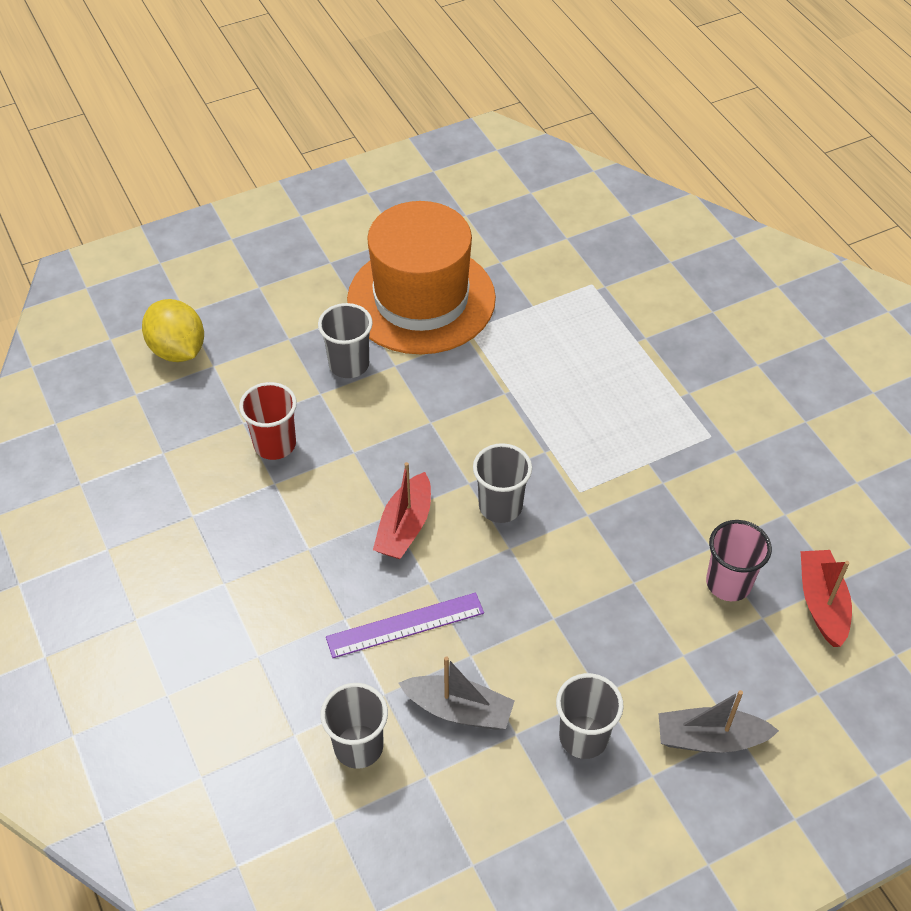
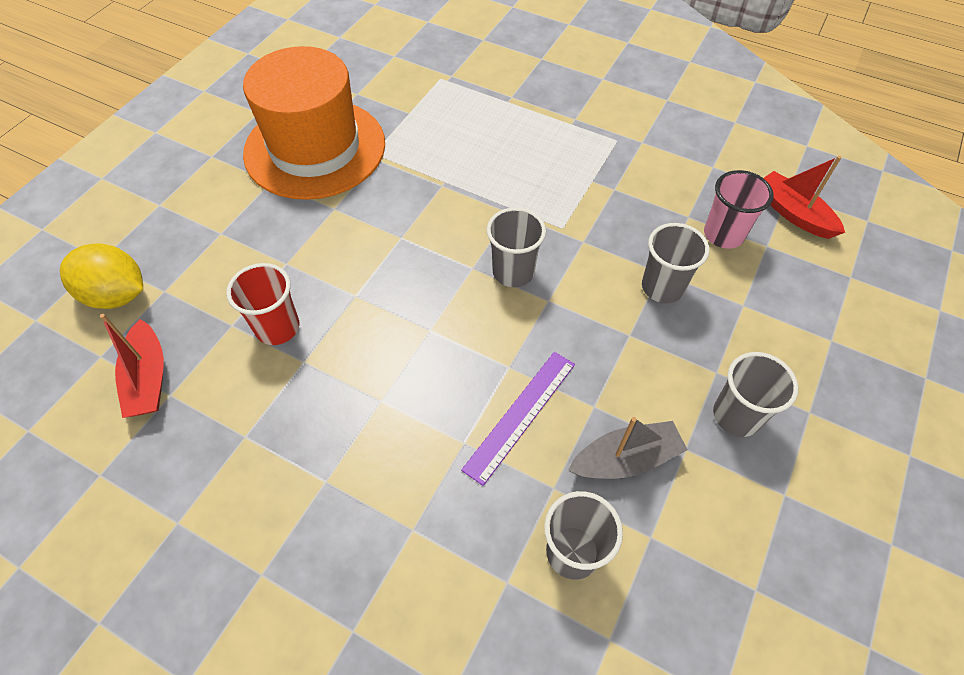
camera: 35 degrees left, 5 degrees up
(349, 364) = (293, 227): grey cup -> grey cup (662, 287)
(405, 527) = (450, 332): red boat -> red boat (148, 378)
(710, 739) = (819, 356): grey boat -> none

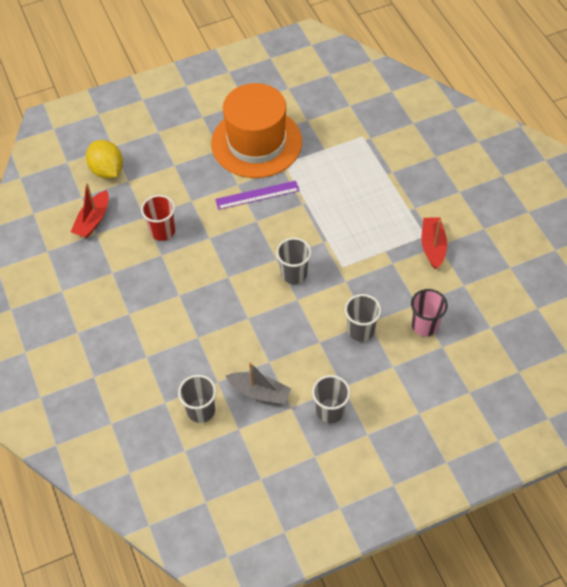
camera: 40 degrees right, 0 degrees up
(520, 415) = (232, 342): purple ruler -> purple ruler (257, 195)
(793, 213) = (478, 340): red boat -> red boat (432, 246)

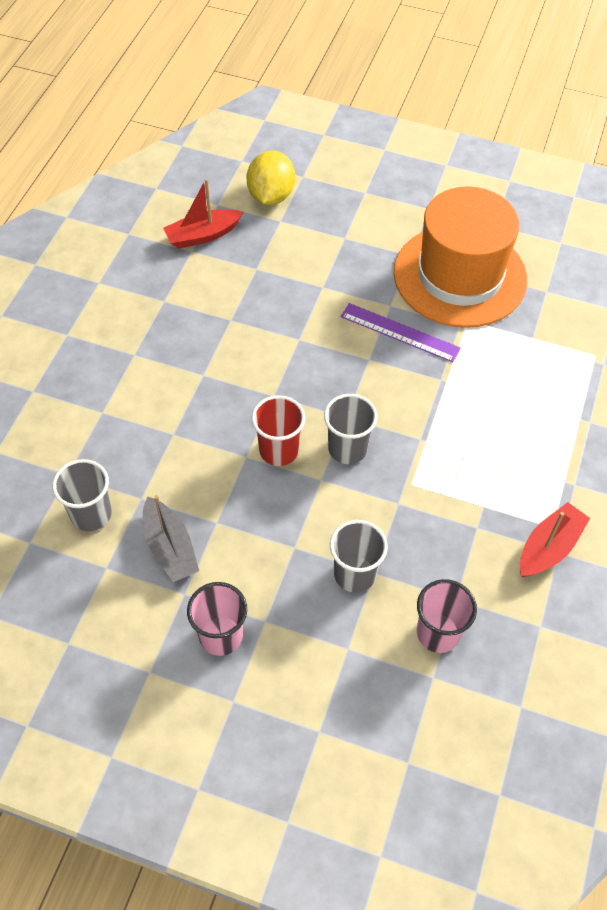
camera: 40 degrees right, 0 degrees up
(162, 231) = (258, 297): red cup -> red cup (279, 450)
(330, 411) = (221, 636): grey cup -> pink cup

